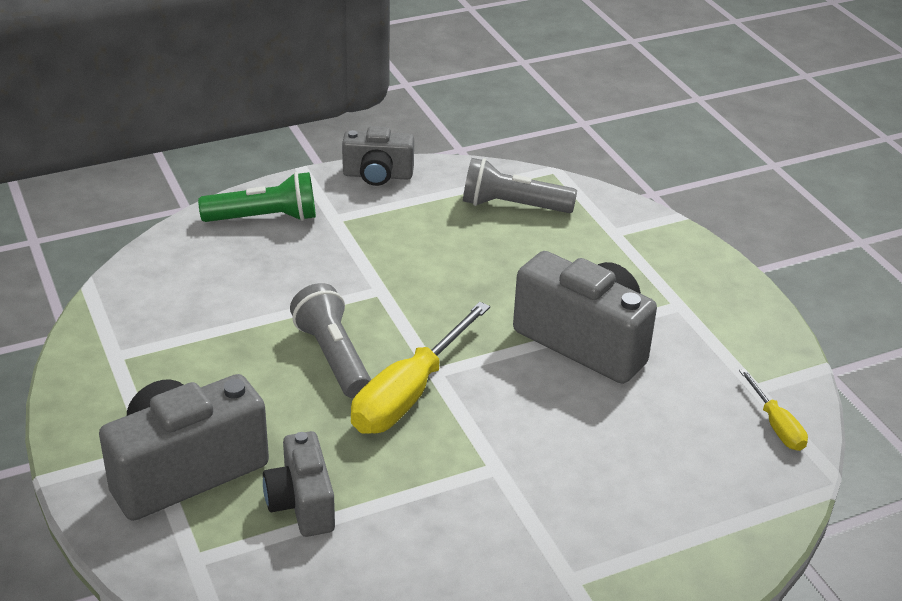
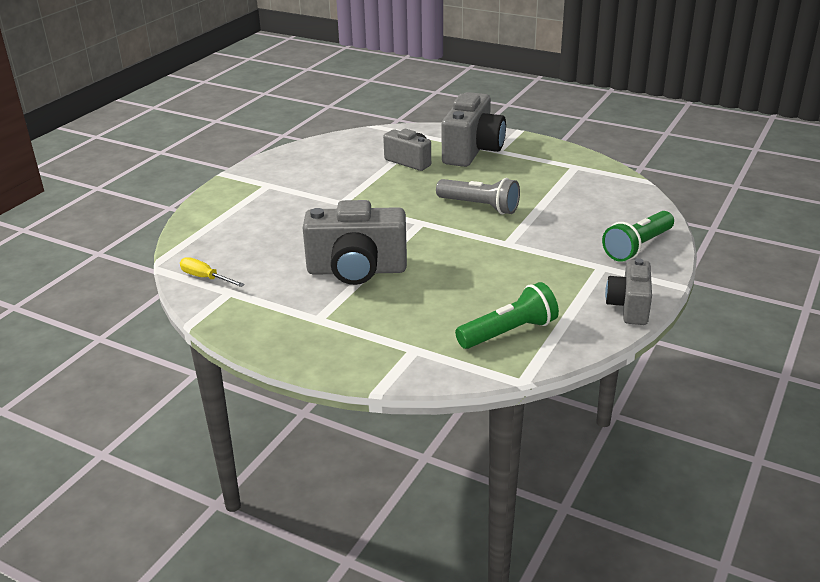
camera: 145 degrees right, 5 degrees down
(377, 175) = (629, 307): grey camera -> grey camera turned 45 degrees counterclockwise
(409, 393) = (420, 209): yellow screwdriver -> none
(512, 206) = (509, 332): grey flashlight -> green flashlight

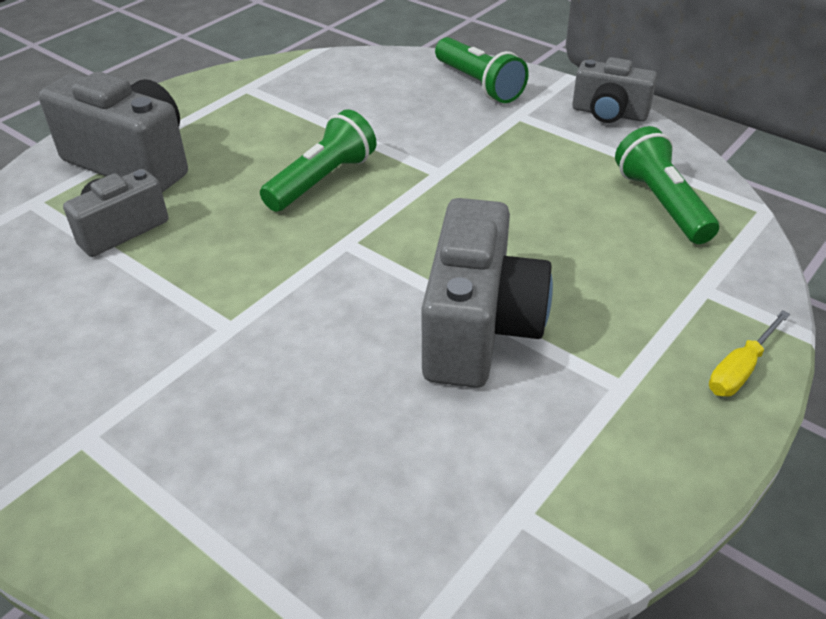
camera: 80 degrees left, 10 degrees up
(205, 278) = (458, 558): yellow screwdriver -> yellow screwdriver (740, 369)
(480, 206) = (322, 180): grey flashlight -> green flashlight

